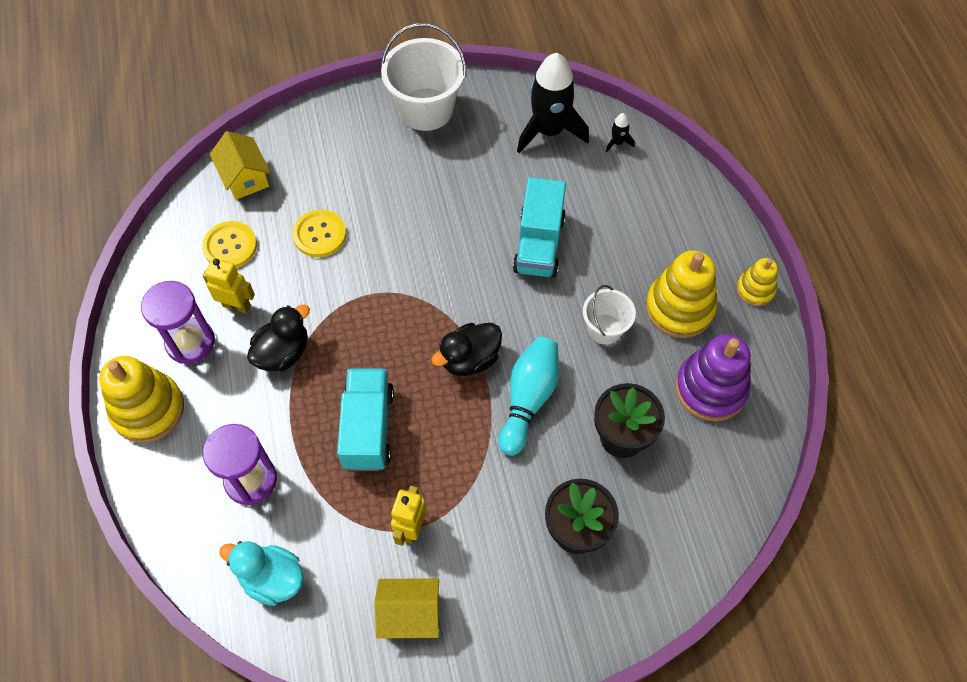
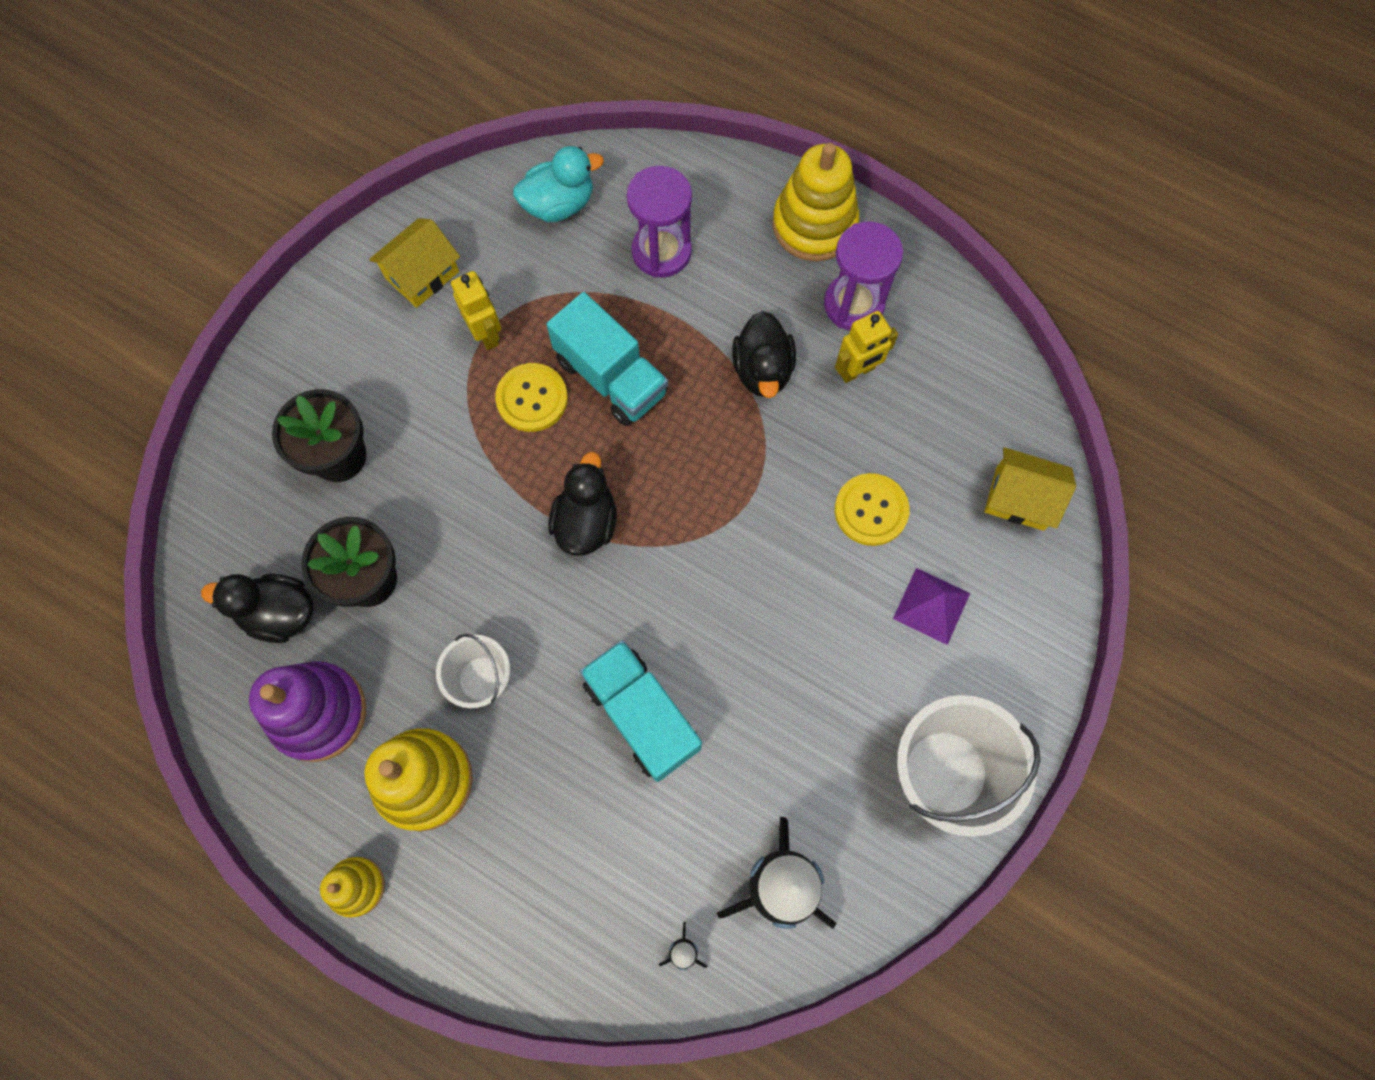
camera: 135 degrees right, 10 degrees up
(230, 246) = (937, 417): yellow button -> yellow button (532, 398)
(347, 171) = (931, 606): none -> purple pyramid
(528, 399) = (492, 535): turquoise bowling pin -> none
(691, 463) = (279, 613): none -> black duck

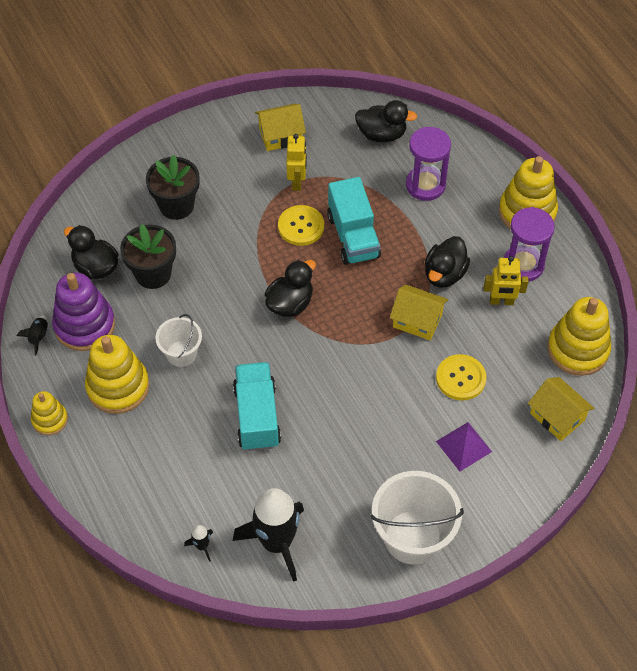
camera: 30 degrees right, 15 degrees down
(262, 767) = (39, 337): none -> black rocket
(559, 204) = (382, 134): turquoise duck -> black duck
(767, 457) = (417, 320): none -> yellow house
(989, 389) = (578, 349): none -> yellow stacking toy

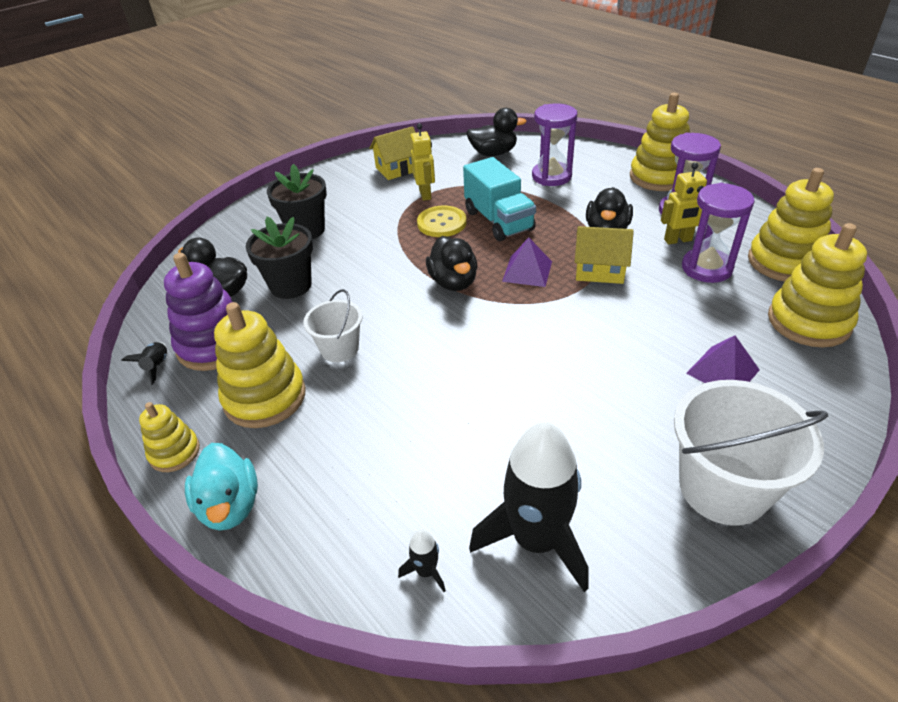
camera: 10 degrees left, 15 degrees down
(85, 471) = (230, 506): none -> turquoise duck
(257, 416) = (453, 392): turquoise truck -> none
(290, 303) = (453, 282): black duck -> black duck turned 135 degrees clockwise
(356, 306) = (527, 271): none -> purple pyramid
(460, 378) = (677, 309): yellow button -> none
(508, 340) = (706, 268): none -> purple hourglass
(557, 417) = (808, 322): yellow house -> yellow stacking toy

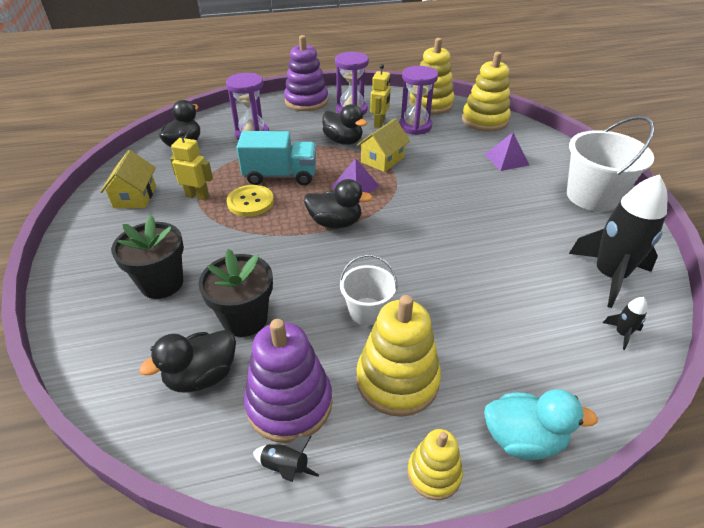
camera: 65 degrees left, 0 degrees up
(658, 177) = (306, 101): yellow stacking toy -> purple stacking toy

